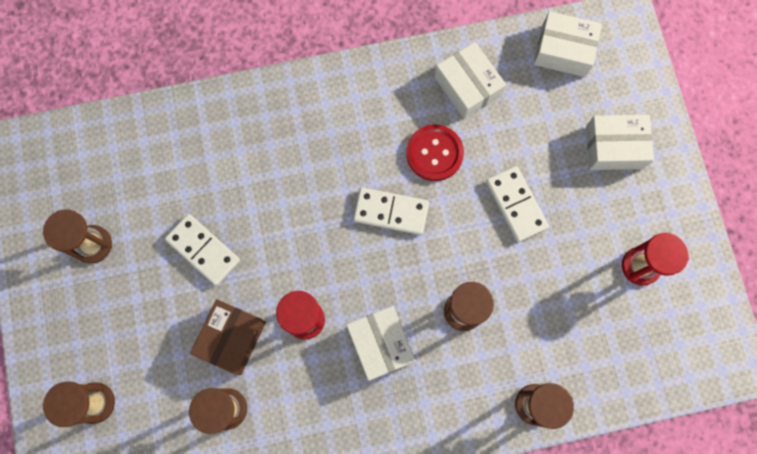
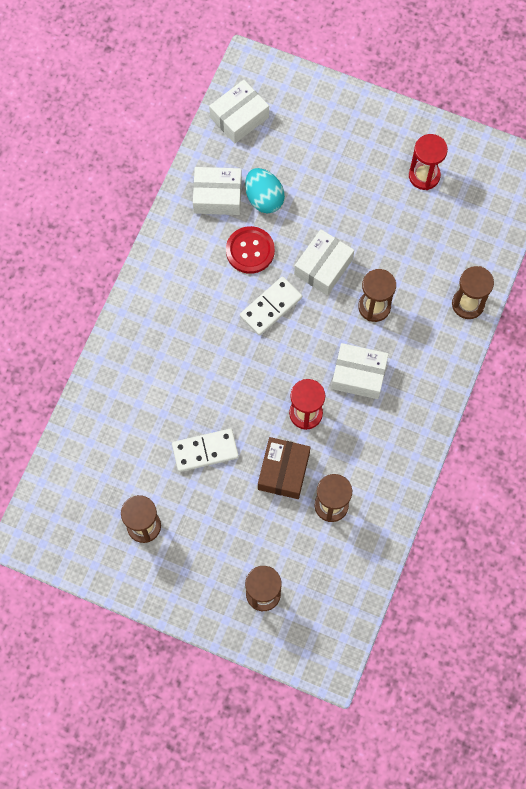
camera: 55 degrees left, 5 degrees down
(231, 338) = (283, 471): brown box -> brown box turned 45 degrees clockwise
(498, 129) = (264, 198): none -> turquoise egg
(516, 204) = (325, 223): white domino -> none
(614, 147) = (332, 134): white box -> white box (323, 267)

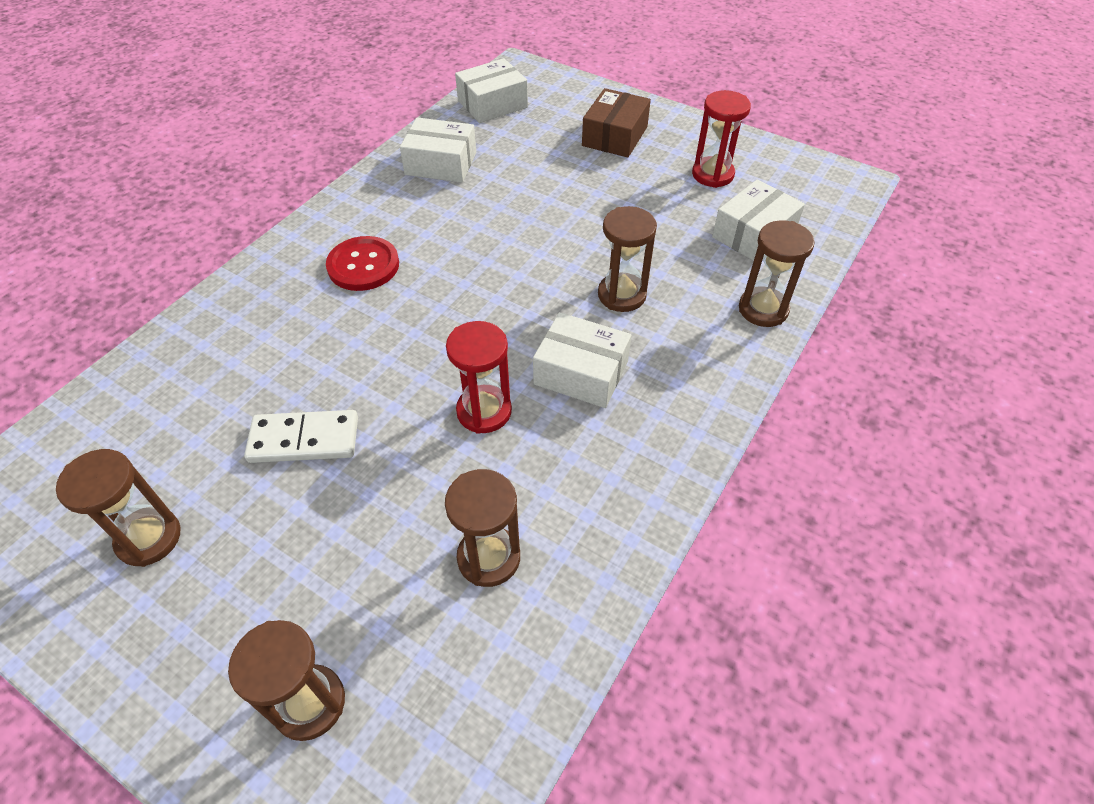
camera: 10 degrees right, 20 degrees down
(250, 251) = (463, 217): red button -> red button (363, 265)
(264, 198) = (499, 172): turquoise egg -> none
(270, 307) = (472, 276): white domino -> none
(283, 471) = (422, 489): brown box -> brown box (615, 136)
(323, 267) = (558, 244): white box -> white box (754, 234)

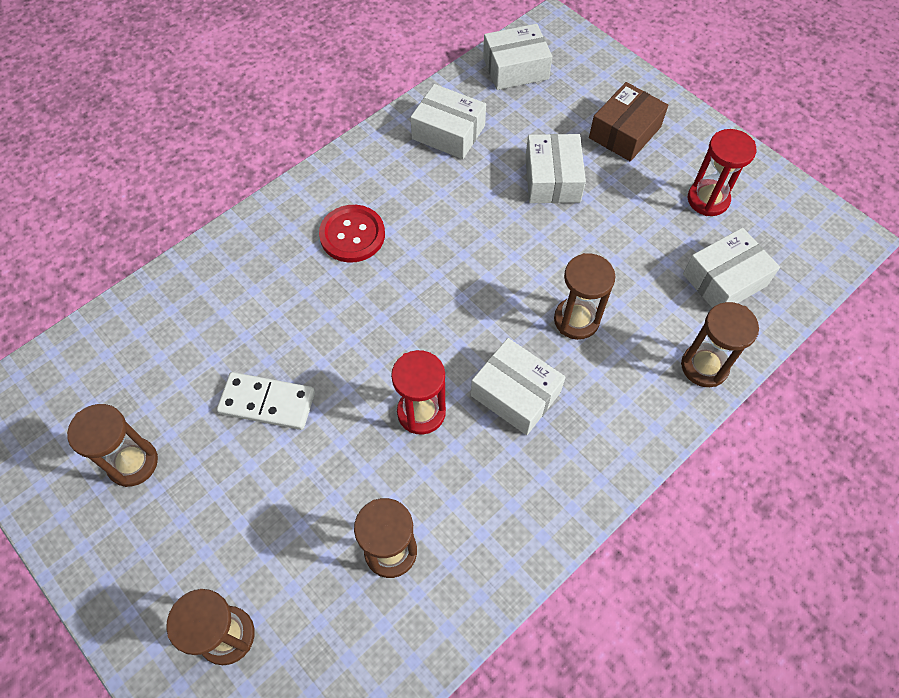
camera: 15 degrees right, 10 degrees up
(557, 183) = (552, 179): none -> white box

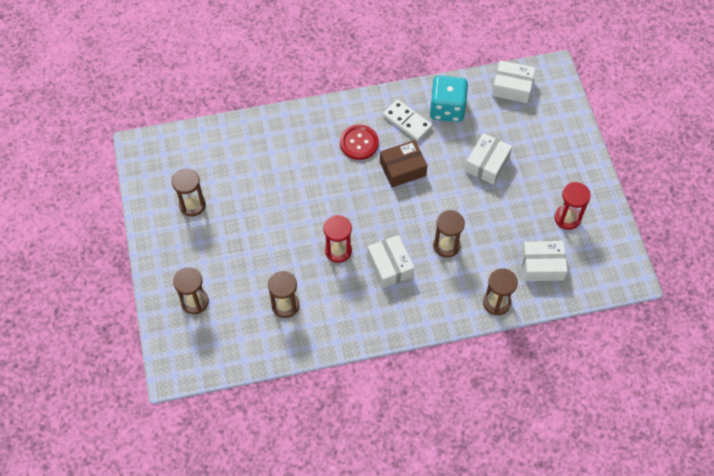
camera: 30 degrees right, 0 degrees up
(267, 402) = (268, 208): white domino -> white domino (407, 121)
(448, 132) = (447, 109): white box -> turquoise dice
(625, 132) = (548, 156): brown box -> brown box (402, 169)

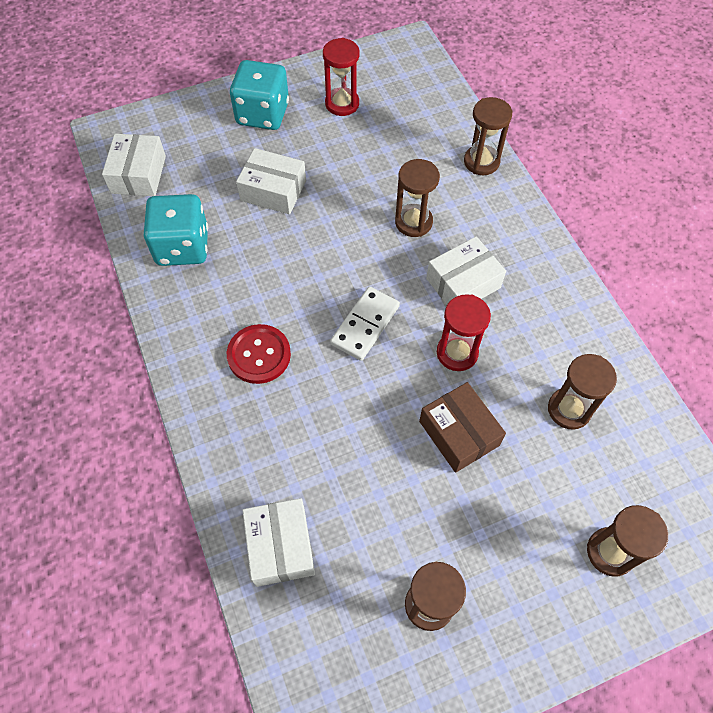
camera: 100 degrees left, 0 degrees up
(402, 169) = (298, 289): brown box -> brown box (459, 433)
(407, 121) = (211, 294): white domino -> white domino (365, 325)
(542, 265) = (416, 122): white box -> white box (280, 546)
(561, 165) = (263, 114): none -> turquoise dice

